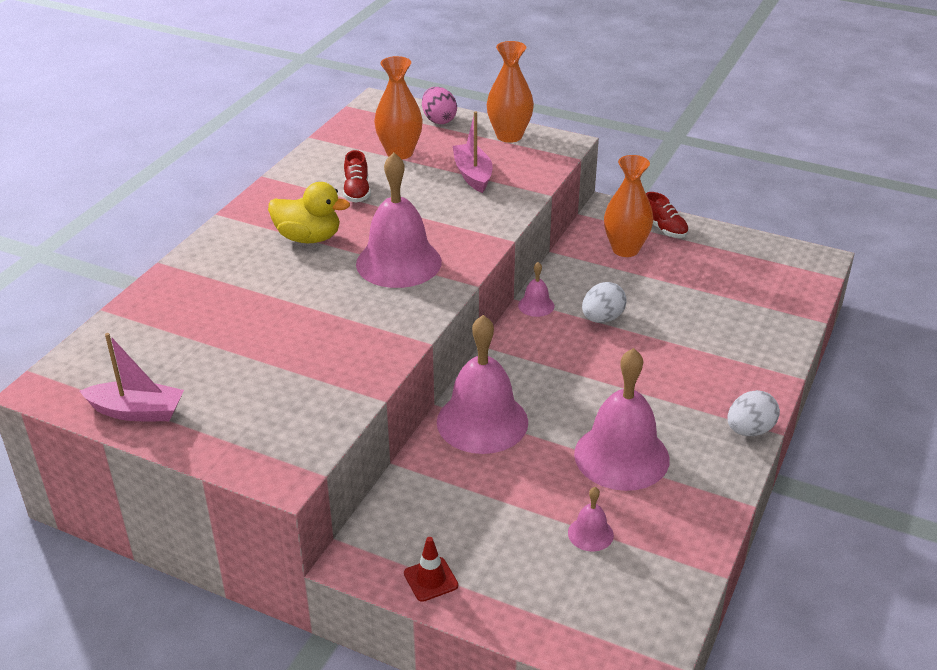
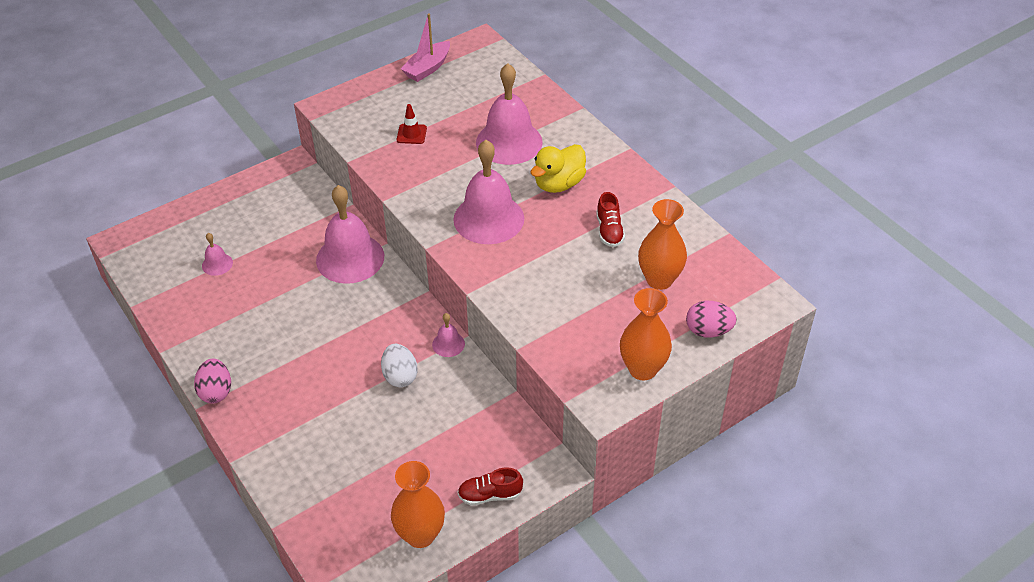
camera: 120 degrees right, 10 degrees up
(357, 192) = (609, 231): red shoe -> red shoe turned 120 degrees counterclockwise
(431, 579) = (252, 187): red traffic cone -> red traffic cone (411, 134)
(473, 175) = (586, 312): pink boat -> none
(621, 456) = (259, 310): pink bell -> pink bell (509, 142)
(625, 249) = (479, 445): orange vase -> orange vase (420, 535)
(749, 430) = (216, 392): white egg -> pink egg

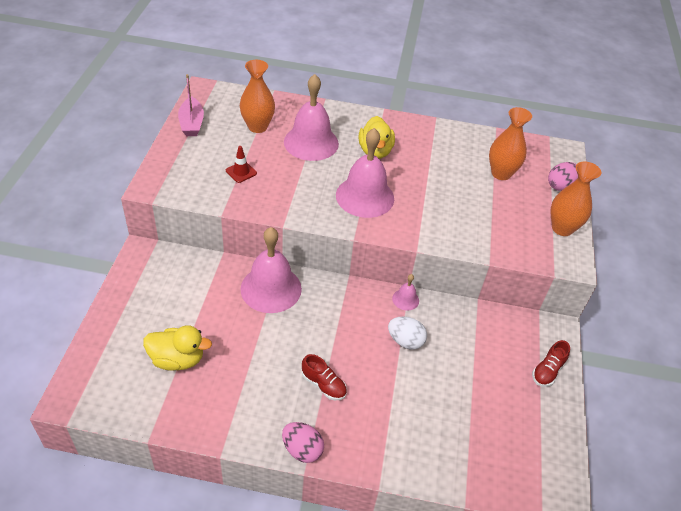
camera: 50 degrees left, 0 degrees up
(217, 264) = (177, 359): pink bell -> yellow duck
(420, 535) = (547, 428): orange vase -> orange vase (257, 127)
(609, 231) = (439, 162): red shoe -> red shoe (323, 385)

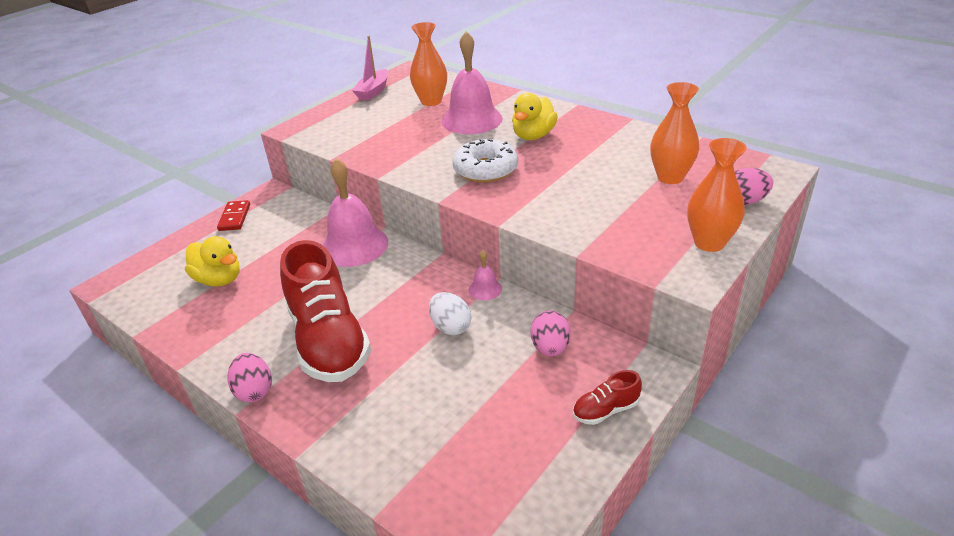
camera: 35 degrees right, 10 degrees down
(131, 289) = (234, 217): none -> red domino
(241, 172) = (381, 131): red traffic cone -> none
(323, 385) = (328, 340): red shoe -> red shoe, size x2.40
(365, 196) = (485, 170): pink bell -> white donut
(484, 335) = (550, 348): none -> pink egg

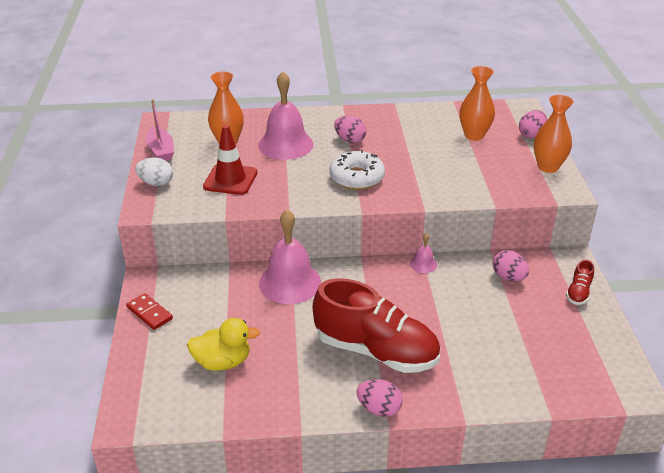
camera: 45 degrees left, 0 degrees up
(384, 131) = (230, 180): none -> red traffic cone
(451, 327) = (438, 298): white egg -> white egg (156, 183)
(533, 136) = (350, 140): yellow duck -> pink egg

